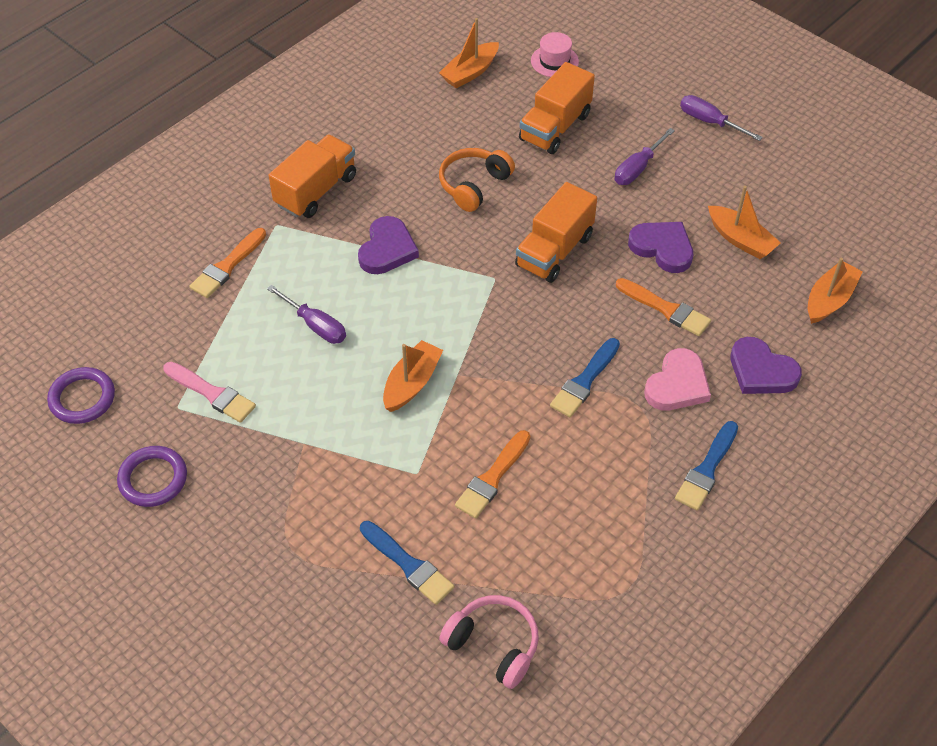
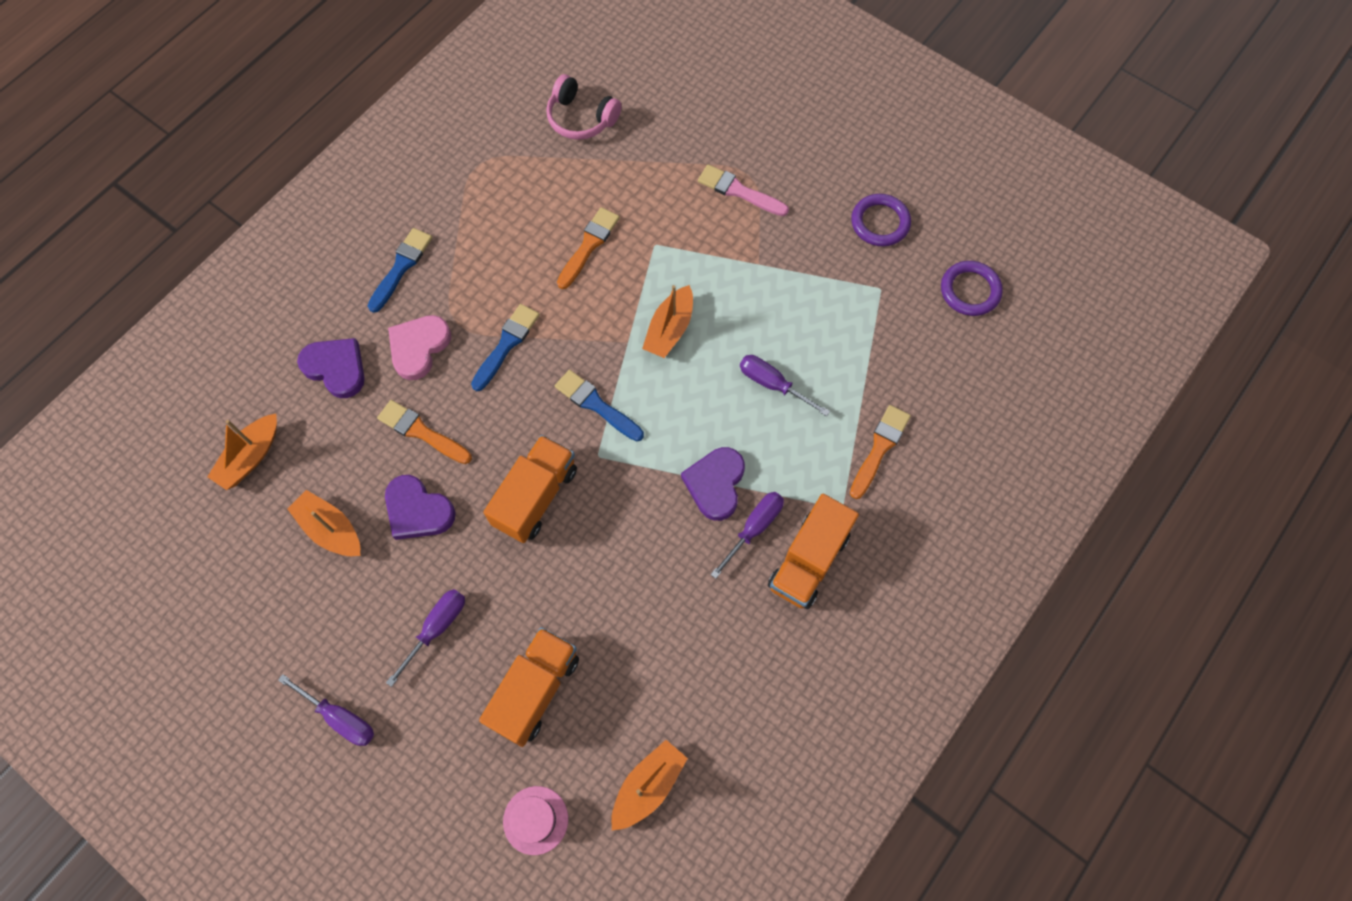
camera: 175 degrees right, 15 degrees up
(212, 393) = (853, 304): pink brush -> pink brush (739, 191)
(359, 215) = (754, 529): none -> purple screwdriver
(408, 565) = (652, 170): blue brush -> blue brush (596, 405)
(474, 185) = (629, 585): orange headphones -> none

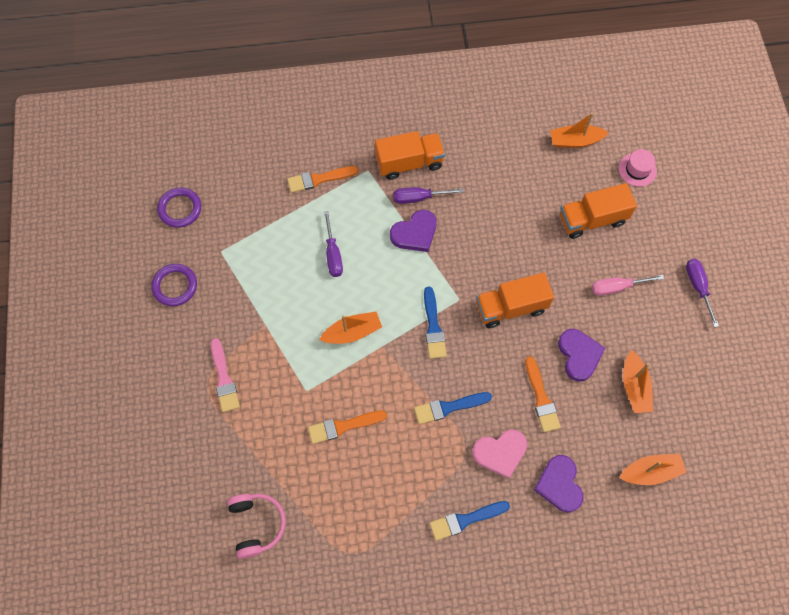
camera: 135 degrees left, 0 degrees up
(436, 629) = (617, 287): purple screwdriver -> pink screwdriver

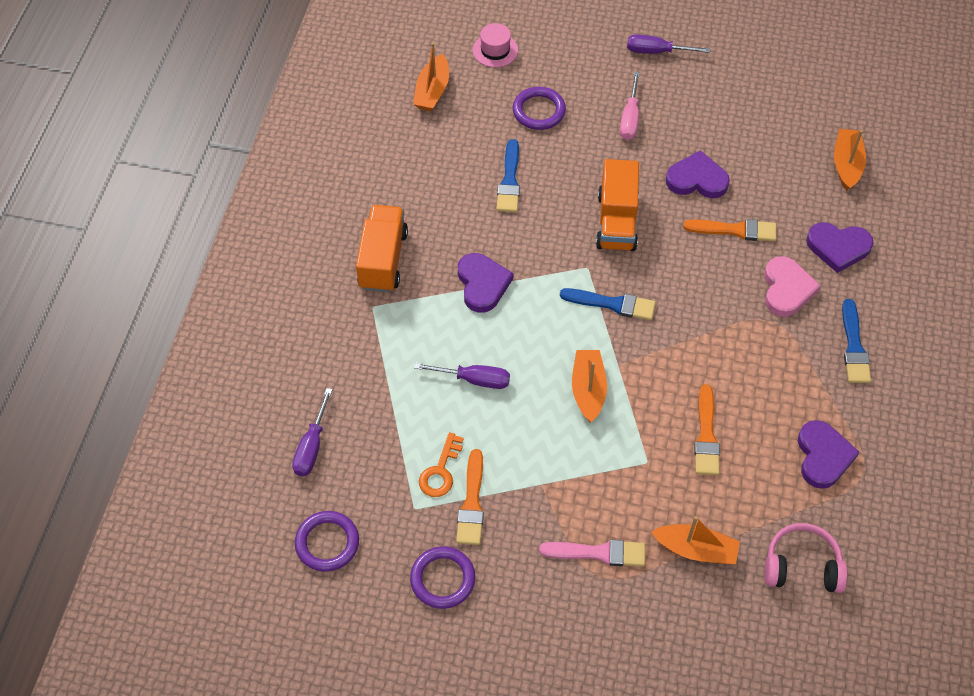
camera: 70 degrees left, 10 degrees down
(254, 257) = (441, 471): none -> orange key
(319, 179) = (359, 364): orange brush -> orange brush (472, 503)
(355, 518) = (823, 456): none -> purple heart
(419, 198) = (436, 265): purple screwdriver -> purple screwdriver (312, 446)
(449, 407) = (717, 320): blue brush -> blue brush (509, 181)
(592, 219) = (539, 111): orange truck -> purple ring
(634, 387) = (749, 144): orange boat -> orange boat (696, 549)

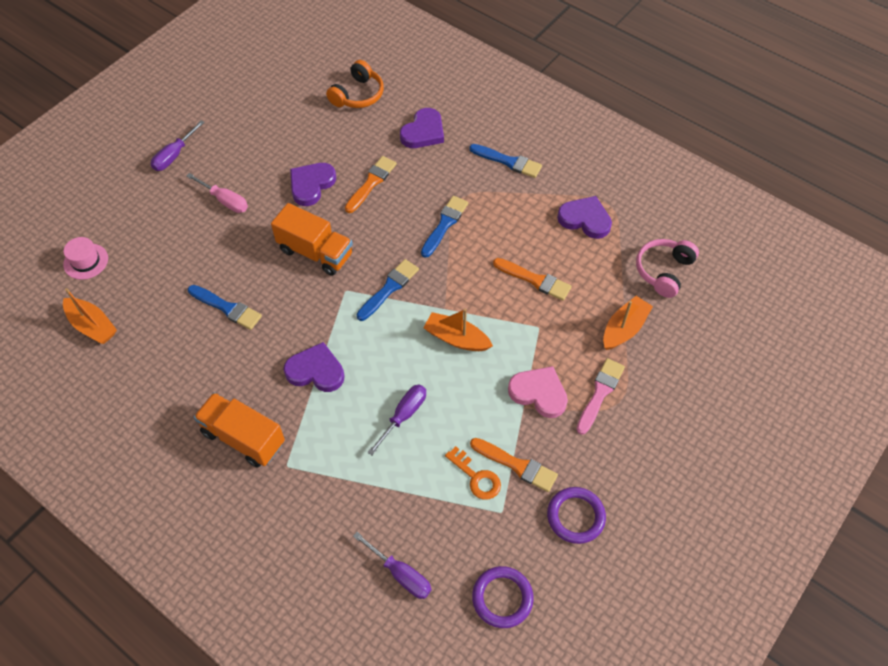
camera: 65 degrees left, 0 degrees up
(539, 111) = (172, 257): purple ring -> none
(725, 320) = (444, 224): none -> blue brush
(786, 289) = (440, 176): pink heart -> pink heart (539, 393)
(846, 164) = (358, 95): orange boat -> orange headphones

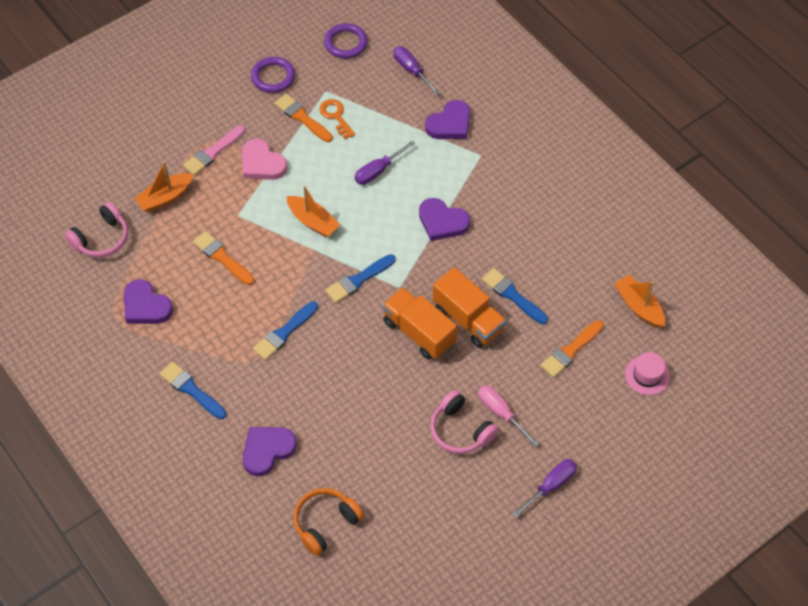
camera: 165 degrees left, 0 degrees up
(243, 438) = (512, 183): orange truck -> orange truck (468, 319)
(259, 180) = (460, 430): none -> pink headphones
(311, 185) = (406, 411): purple heart -> purple heart (450, 124)
(371, 183) = (343, 398): orange brush -> orange brush (570, 350)

